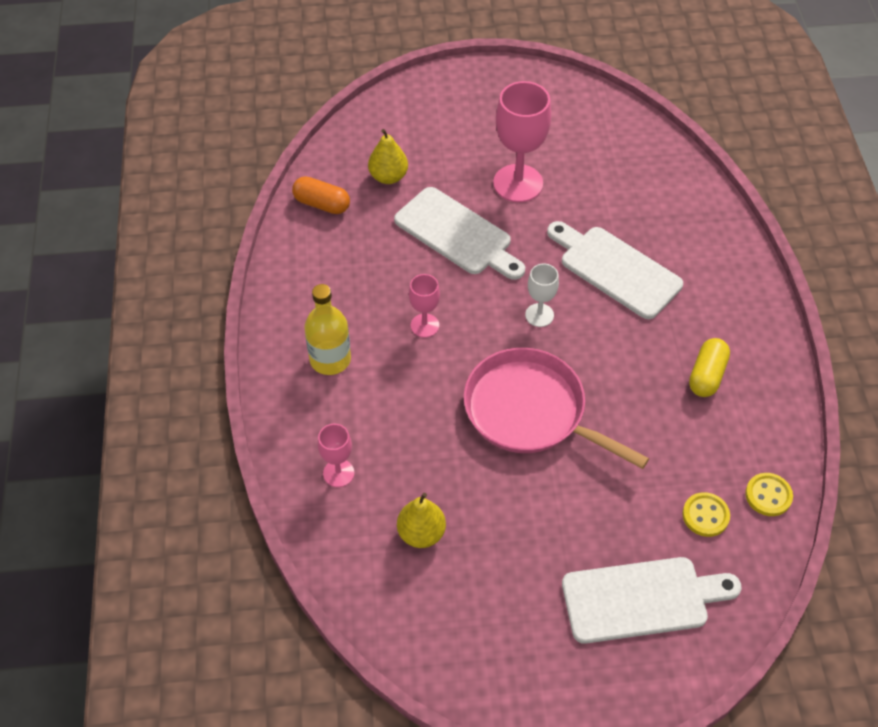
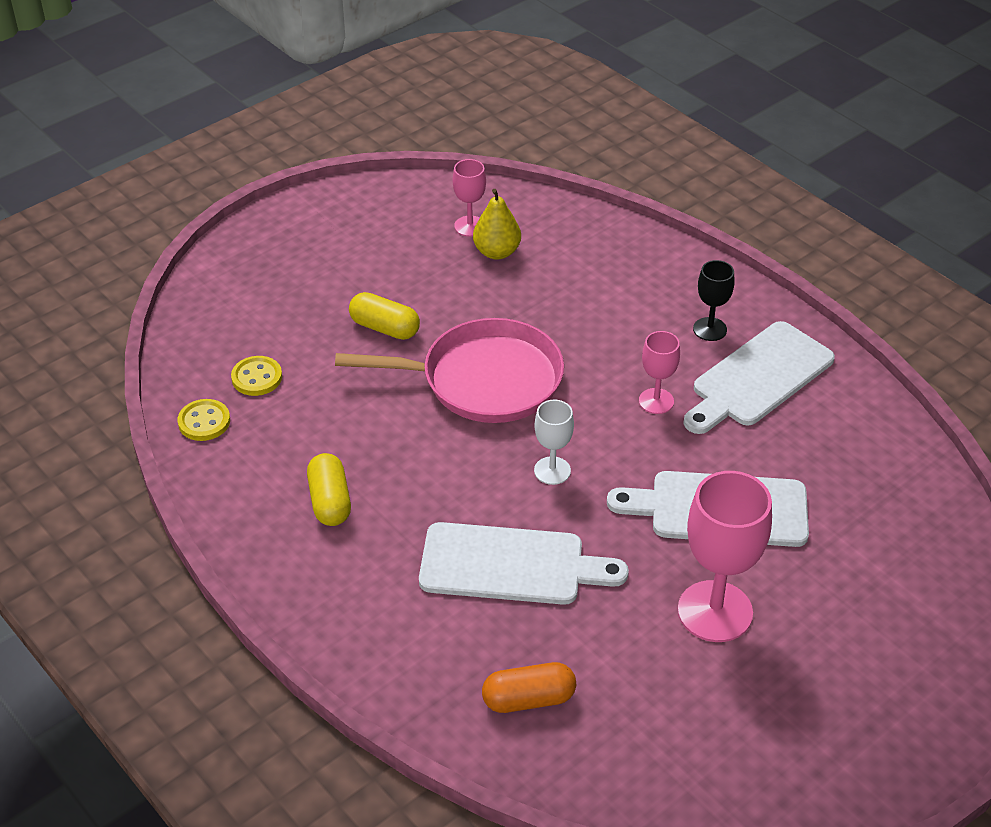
camera: 145 degrees right, 10 degrees down
(322, 204) = (895, 462): orange capsule -> orange capsule (528, 699)
(330, 359) = (710, 329): yellow bottle -> black goblet
(338, 473) = (606, 256): pink goblet -> pink goblet (470, 226)
(388, 177) = (866, 534): yellow pear -> none
(572, 506) = (384, 328): none -> yellow capsule
(641, 599) = (277, 295): white cutting board -> white cutting board (758, 378)

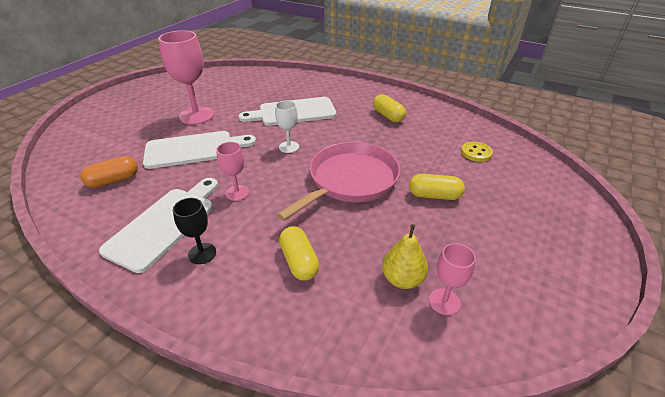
camera: 160 degrees right, 5 degrees down
(204, 422) = (477, 130): yellow button -> none
(484, 380) = (350, 180): pink pan -> pink pan turned 150 degrees clockwise
(528, 699) = (269, 83): orange capsule -> orange capsule (113, 180)
(599, 294) = (299, 261): none -> yellow capsule

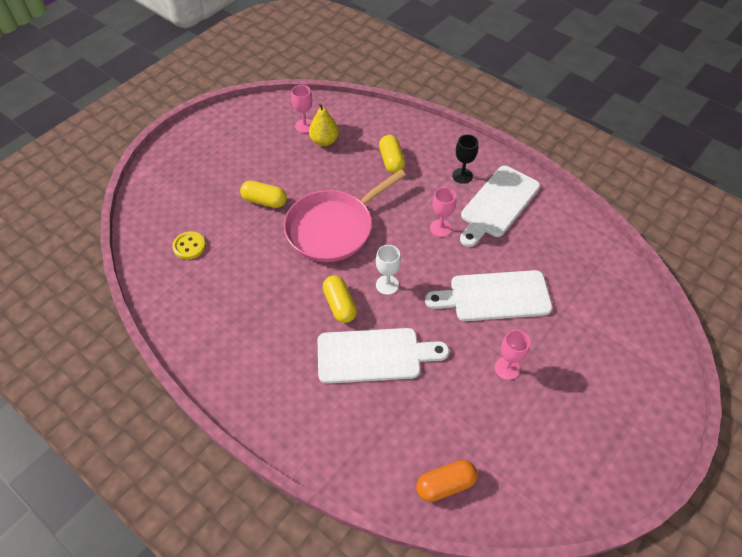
camera: 170 degrees left, 15 degrees up
(113, 180) = (565, 260): orange capsule -> orange capsule (445, 485)
(197, 115) = (507, 368): pink goblet -> pink goblet, size x0.53
(388, 116) = (251, 327): yellow capsule -> yellow capsule (339, 305)

